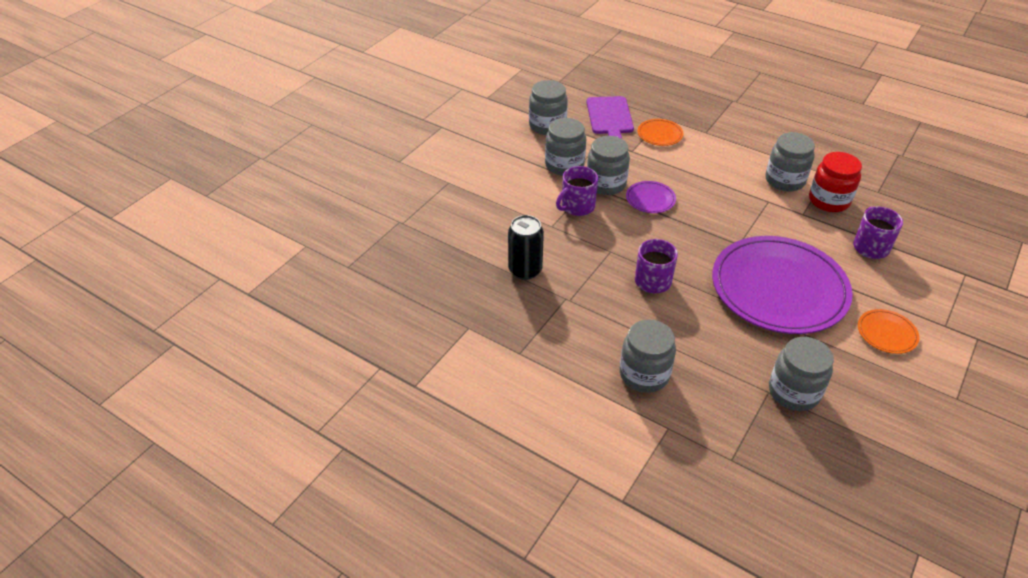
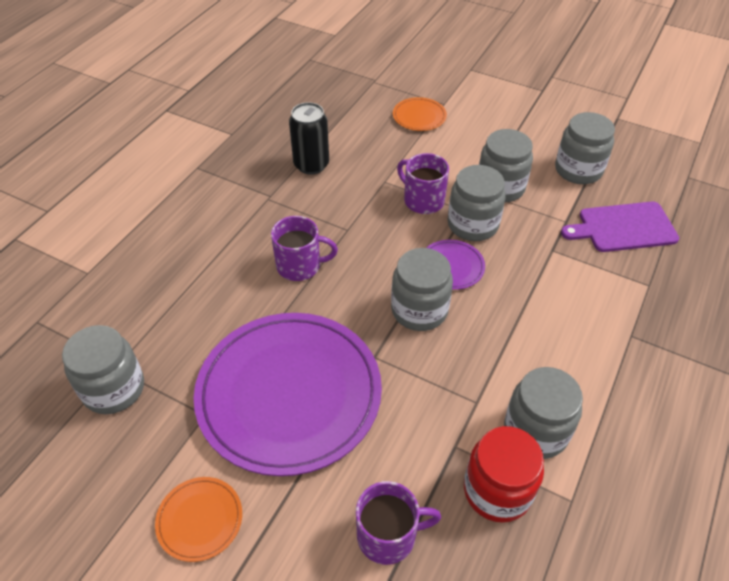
camera: 85 degrees right, 5 degrees up
(644, 374) = (159, 256): grey jar -> grey jar (419, 310)
(660, 134) = (603, 280): orange plate -> orange plate (419, 116)

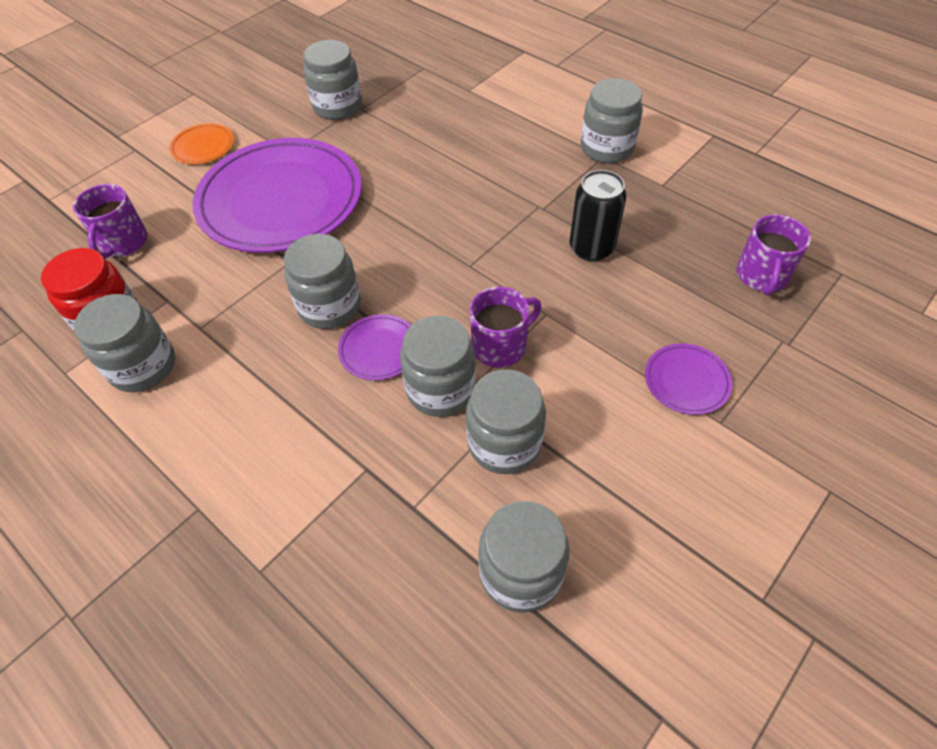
camera: 105 degrees right, 5 degrees up
(186, 166) = (606, 148): none -> grey jar
(300, 266) = (428, 221): purple mug -> purple mug (761, 276)
(419, 116) = (686, 381): orange plate -> purple plate
(623, 227) = (375, 587): purple cutting board -> none

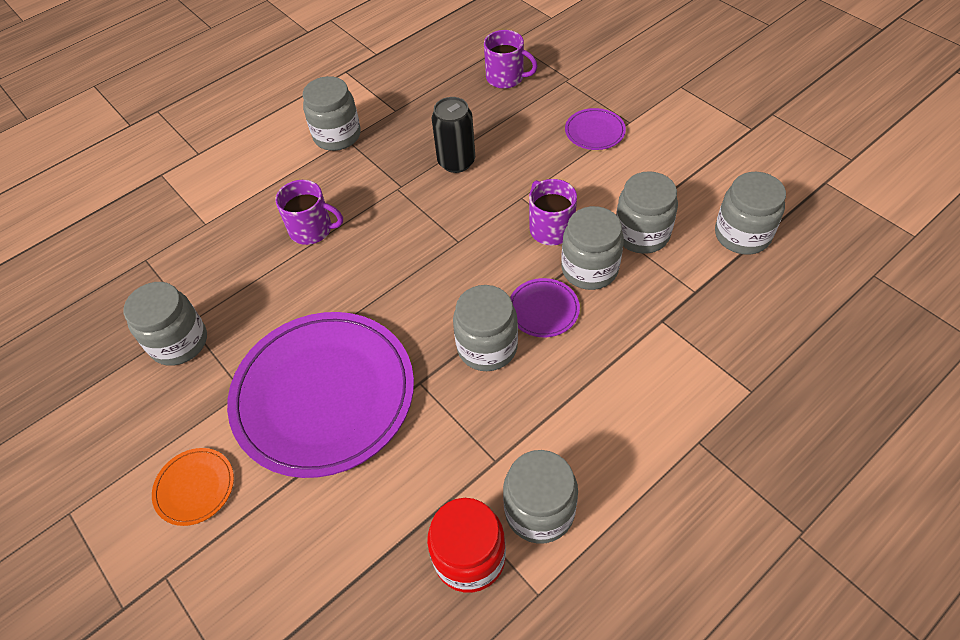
camera: 80 degrees left, 0 degrees up
(123, 242) = (346, 562): purple mug -> purple mug (312, 229)

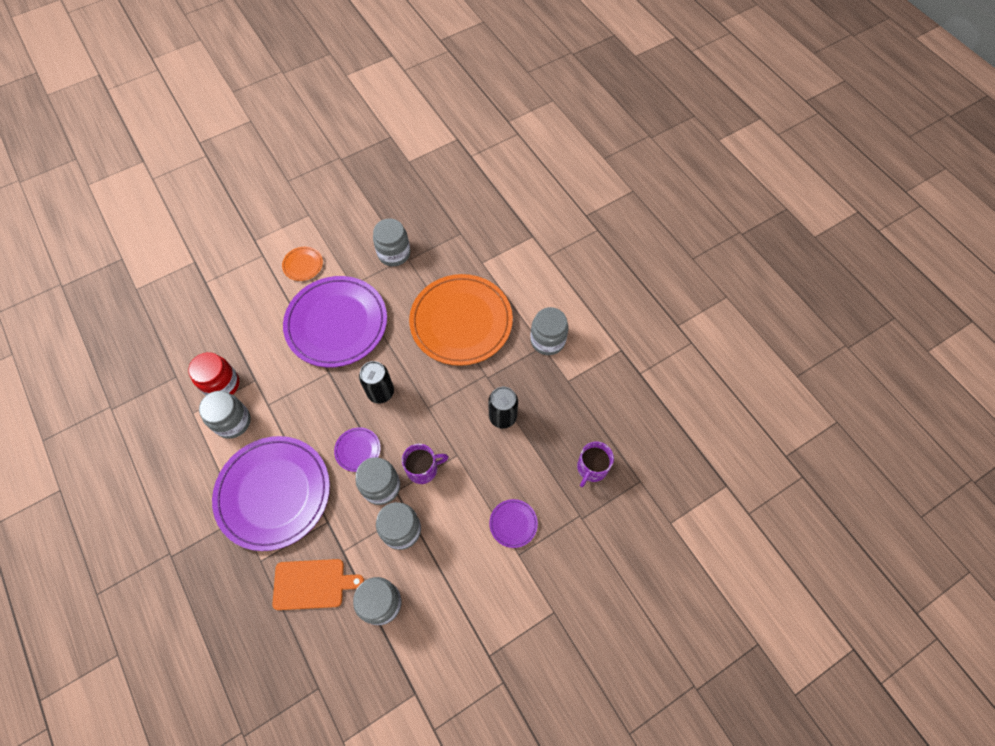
camera: 95 degrees right, 10 degrees up
(312, 229) = (461, 321): purple mug -> orange plate
(443, 302) = (380, 392): none -> black can
(487, 347) = (340, 412): grey jar -> none
(644, 404) = (273, 493): none -> purple plate
(753, 315) = (312, 584): none -> orange cutting board

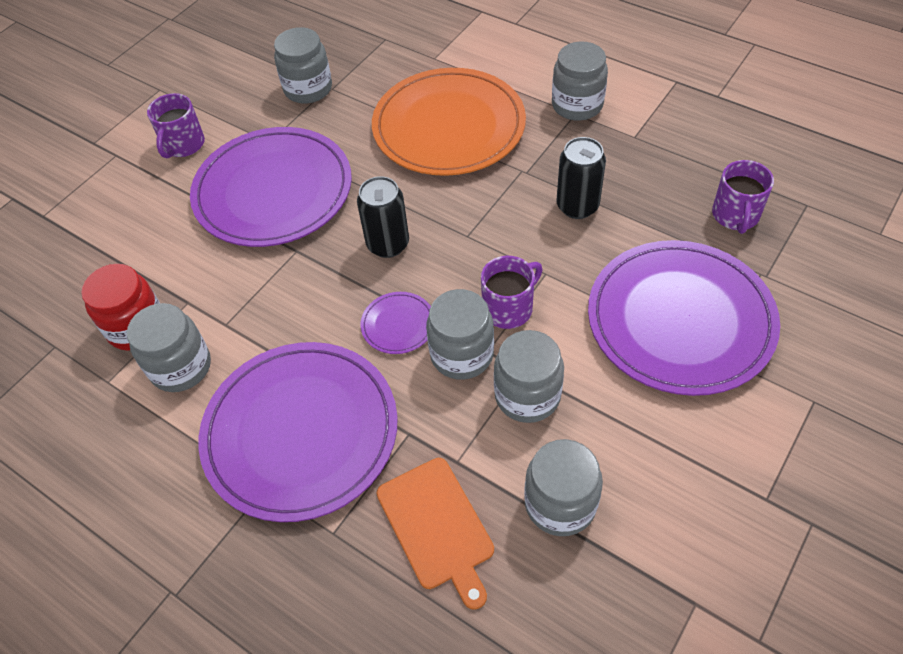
camera: 20 degrees left, 10 degrees down
(303, 265) = (183, 145): orange plate -> purple mug
(312, 584) = (437, 526): orange cutting board -> orange cutting board turned 90 degrees clockwise
(513, 523) = (680, 320): purple plate -> purple plate, size x2.43

